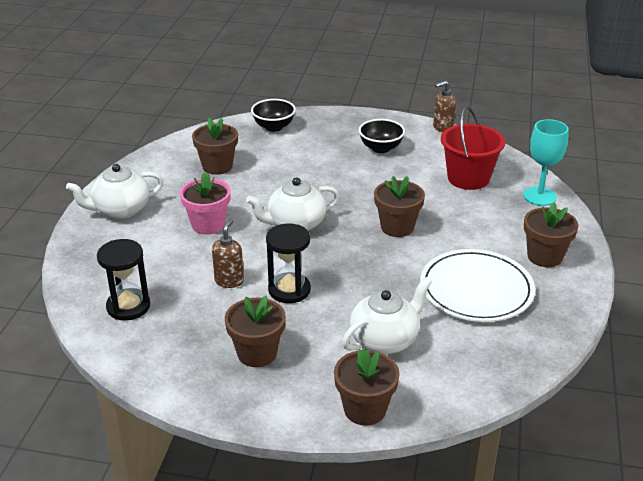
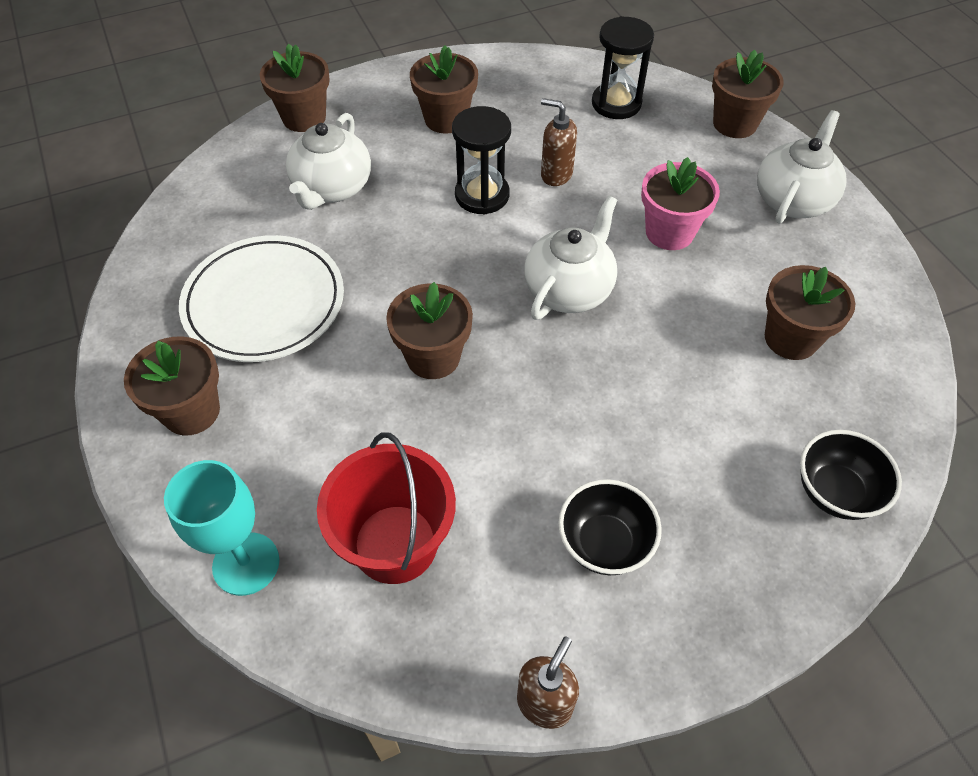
camera: 145 degrees right, 20 degrees up
(80, 259) = (734, 124): none -> brown flower pot
(229, 281) = (556, 174): brown soap dispenser -> brown soap dispenser turned 135 degrees clockwise

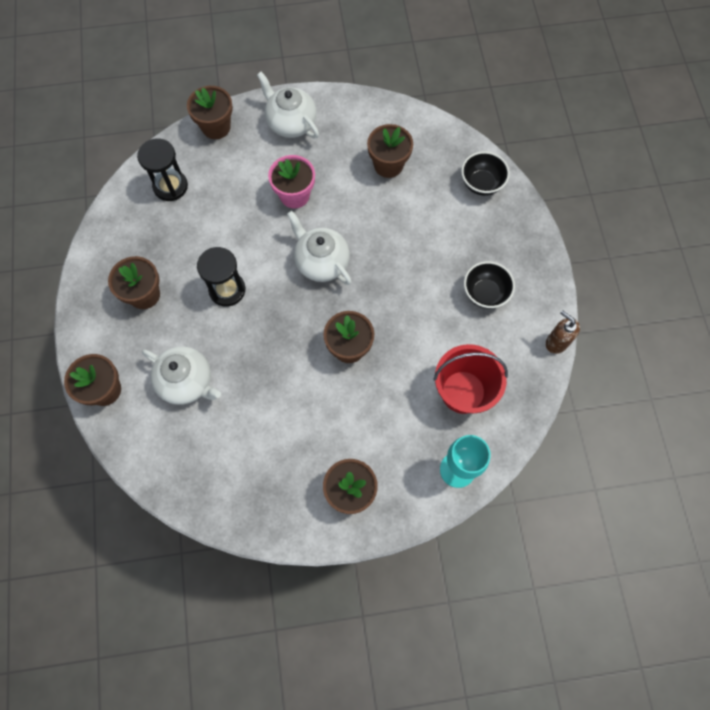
camera: 75 degrees left, 15 degrees up
(264, 302) = (277, 439): white plate -> none
(556, 174) = (224, 242): brown soap dispenser -> none

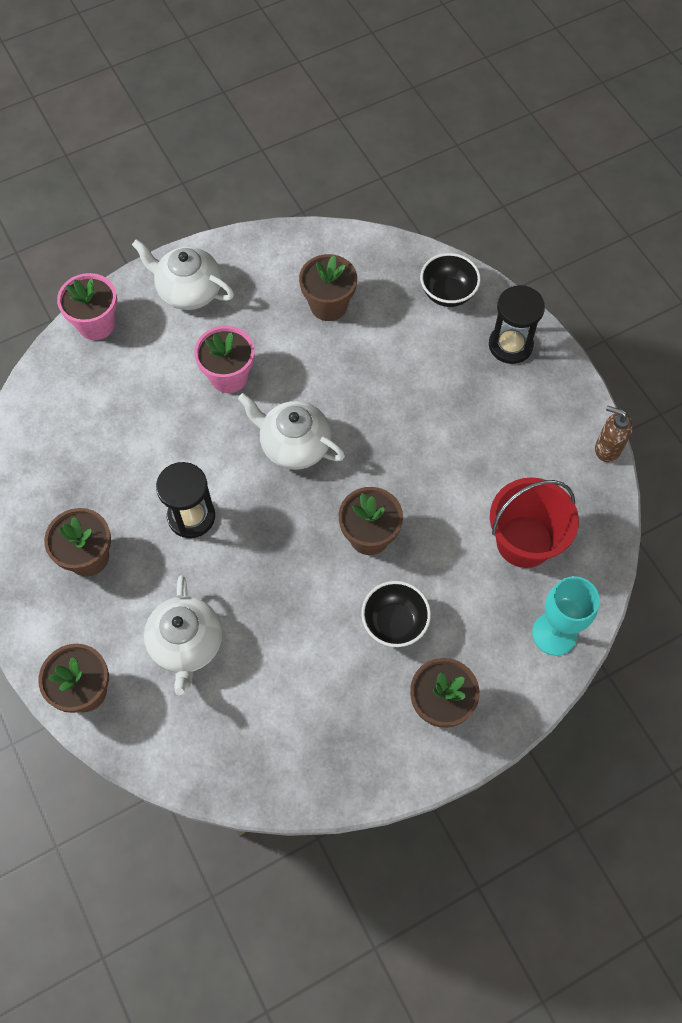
camera: 20 degrees left, 5 degrees down
(170, 186) = (67, 414): black hourglass -> black hourglass (510, 345)
(187, 382) = (186, 644): white teapot -> white teapot turned 75 degrees clockwise
(216, 127) = (96, 324): brown flower pot -> pink flower pot
(485, 293) = (503, 419): black bowl -> black bowl (394, 623)

